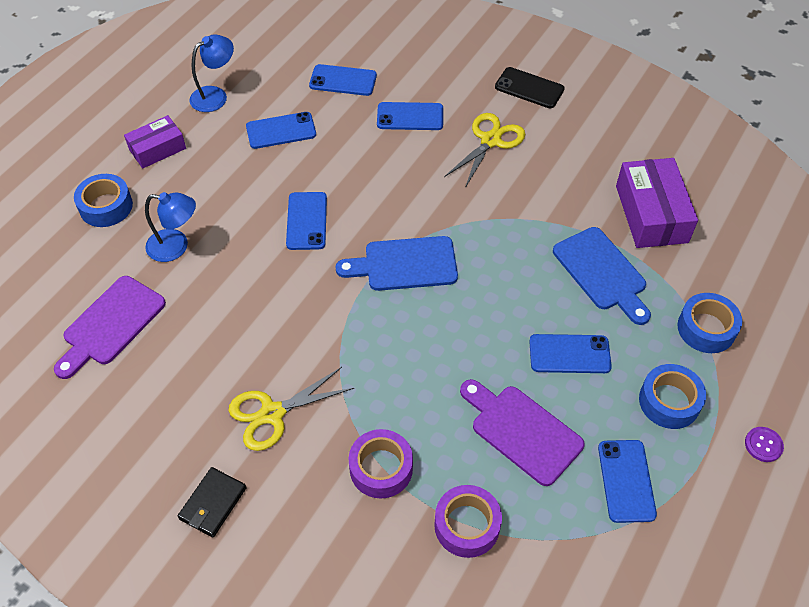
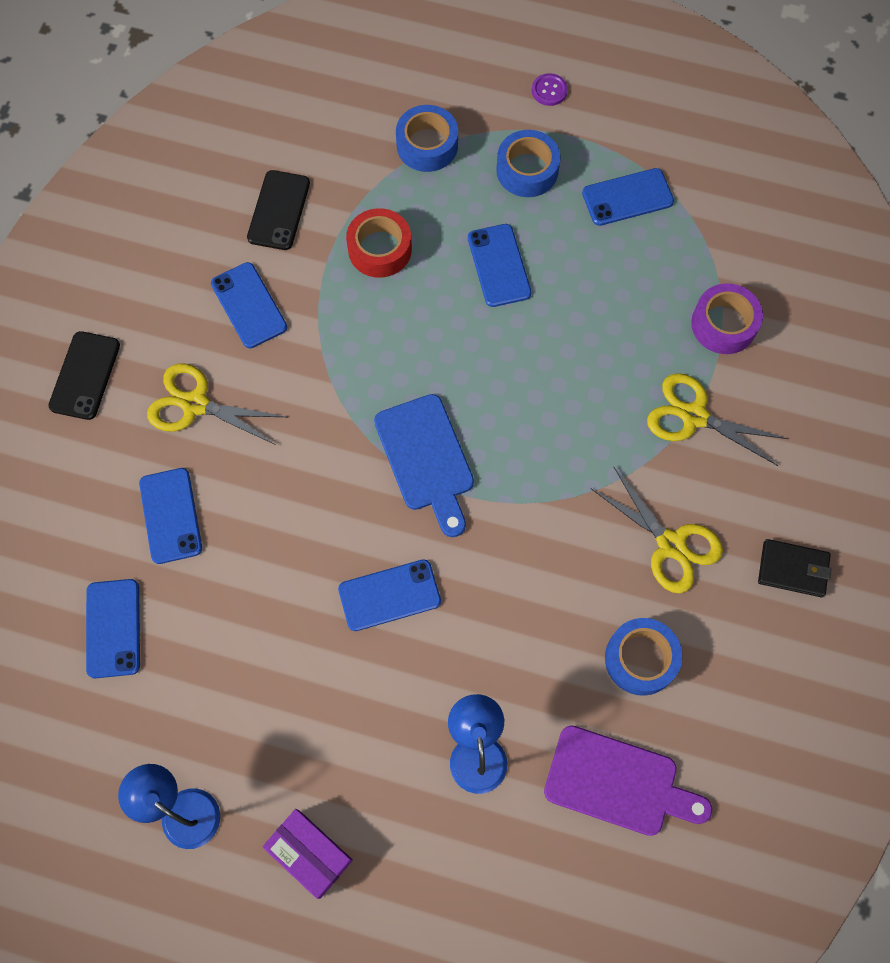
camera: 105 degrees left, 15 degrees up
(106, 206) = (435, 881): blue tape -> blue tape (640, 659)
(281, 131) = (234, 684): blue phone -> blue phone (249, 305)
(381, 468) = (694, 416): purple tape -> yellow scissors
(522, 431) = (606, 295): purple cutting board -> none
(602, 272) = (380, 249): blue cutting board -> red tape
(651, 214) = (279, 210): purple box -> black phone

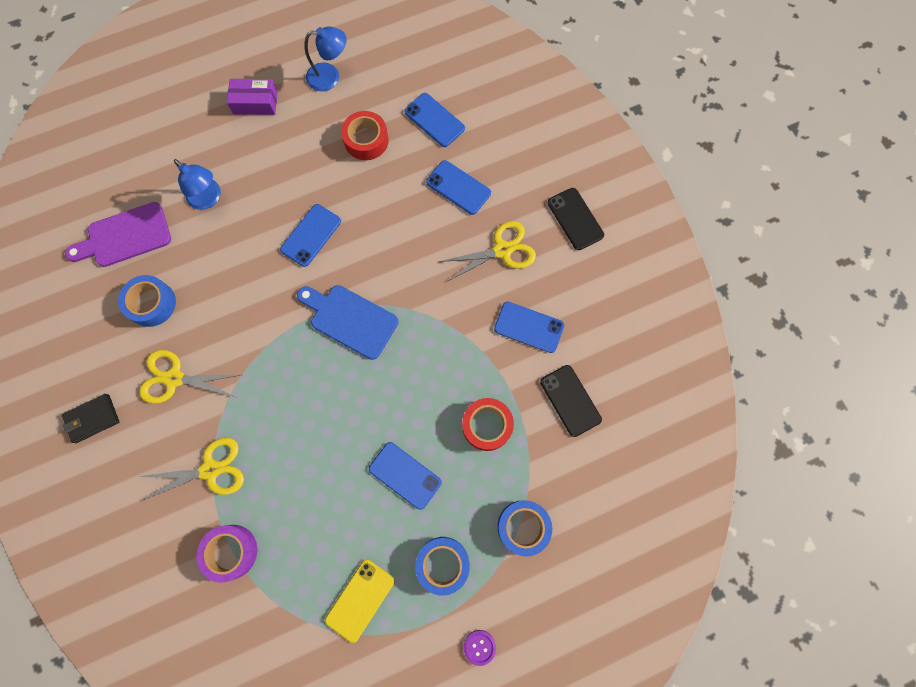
camera: 140 degrees right, 5 degrees up
(218, 670) = (366, 140): none -> red tape
(627, 197) = (360, 600): blue phone -> yellow phone

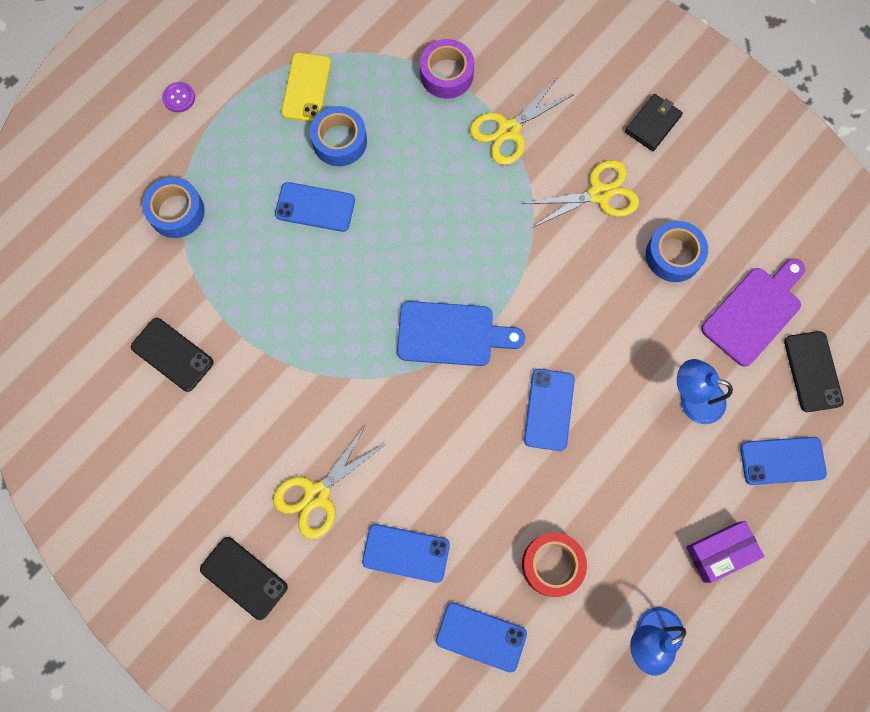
camera: 155 degrees right, 0 degrees up
(116, 180) = (812, 371): none -> black phone
(442, 564) = (242, 147): blue tape -> blue tape (339, 141)
(487, 425) = (252, 290): red tape -> none
(529, 327) = (249, 415): blue phone -> blue phone (782, 460)

